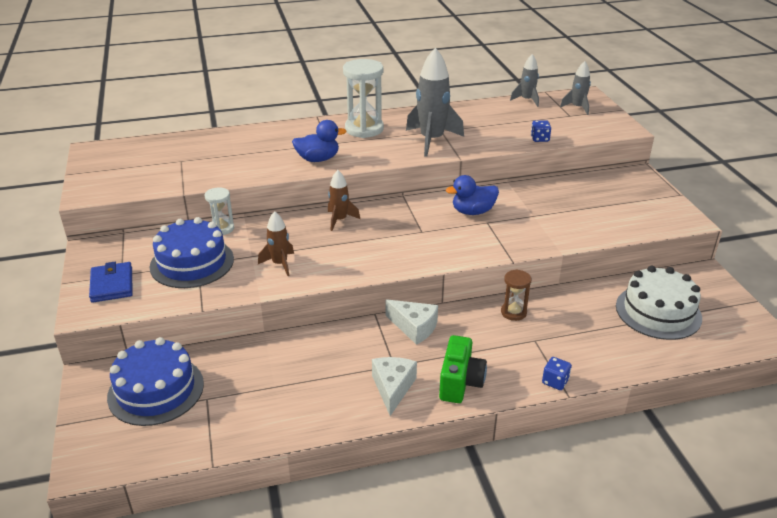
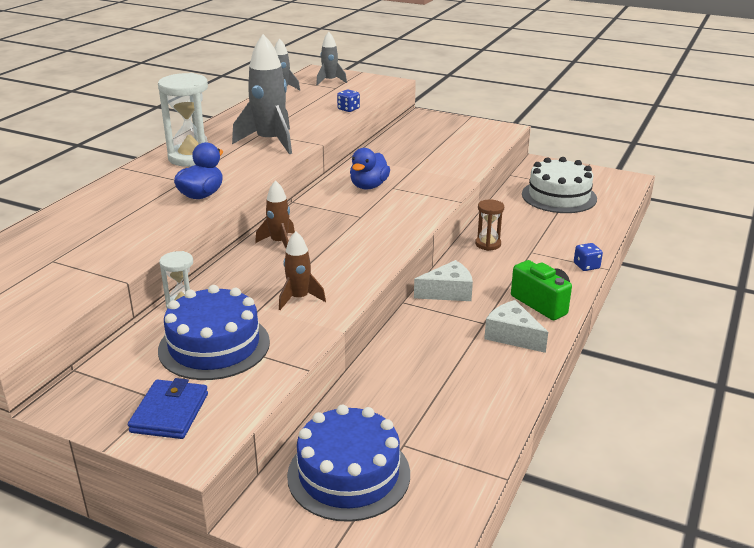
camera: 50 degrees left, 5 degrees down
(112, 285) = (169, 413): blue wallet -> blue wallet turned 75 degrees clockwise

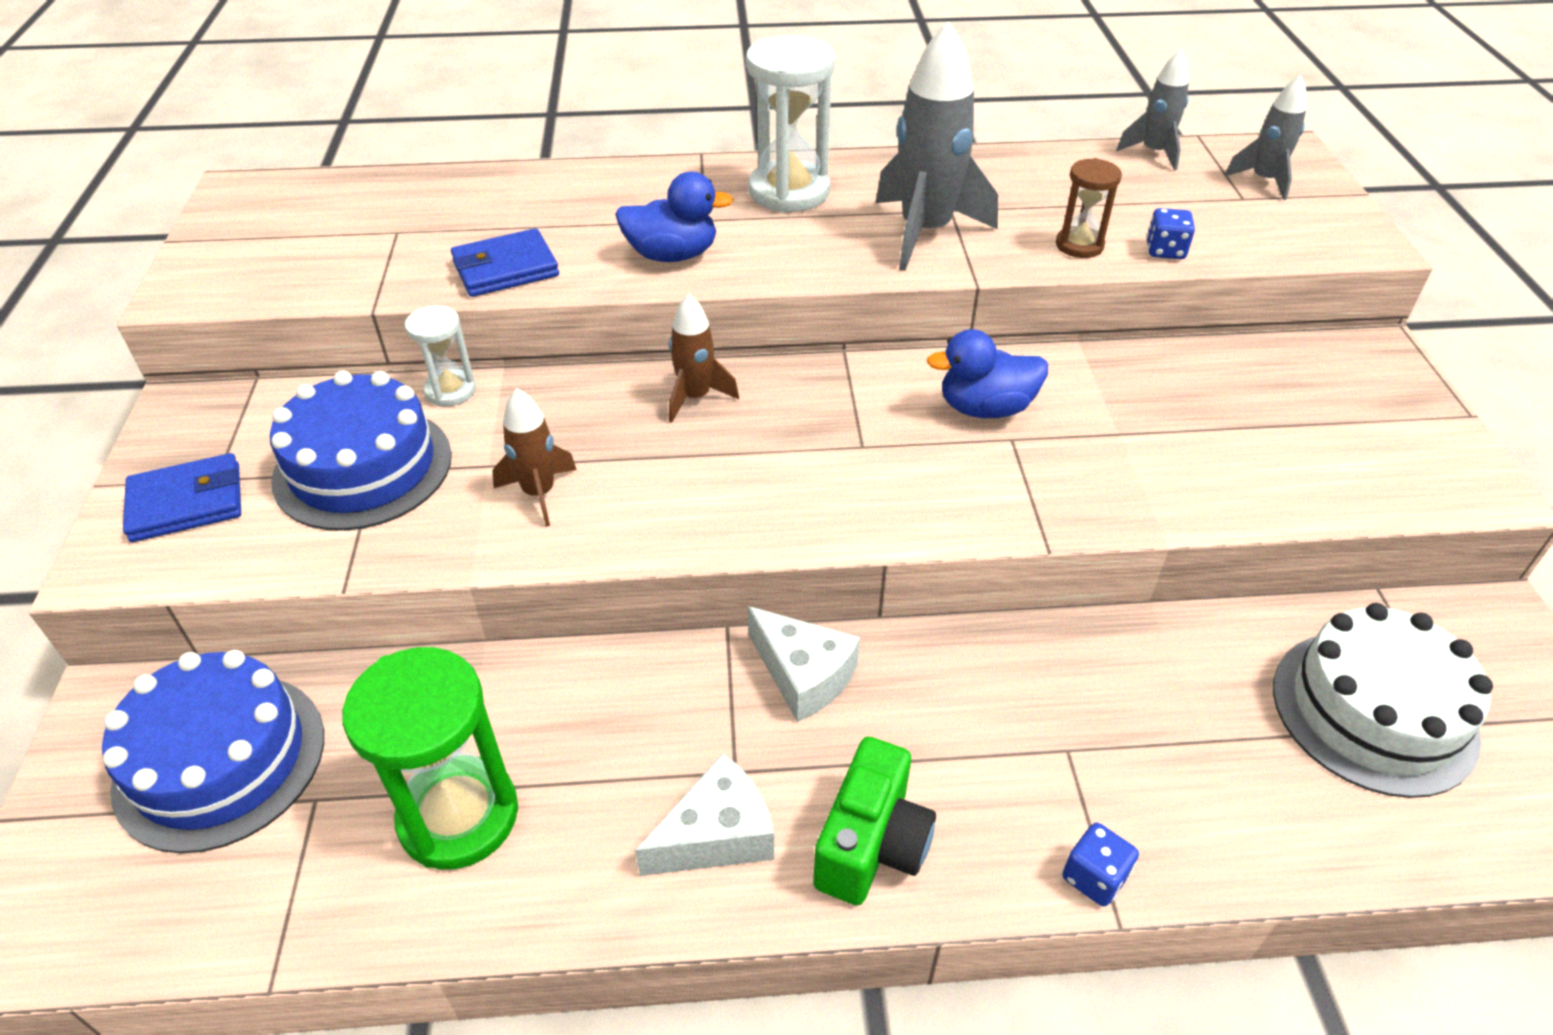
camera: 60 degrees right, 15 degrees up
(145, 237) = (505, 269): none -> blue wallet
(450, 401) = (459, 816): none -> green hourglass
(488, 244) = (1032, 666): brown hourglass -> brown hourglass (1079, 245)
(512, 336) = (717, 835): white cheese -> white cheese turned 45 degrees clockwise

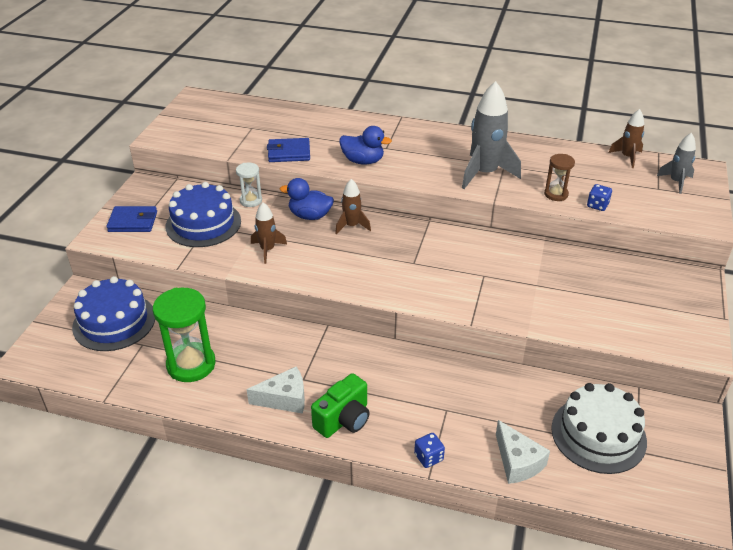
camera: 20 degrees right, 5 degrees down
(789, 192) = (432, 142): white hourglass -> none
(803, 675) = (349, 352): white cheese -> white cheese (517, 462)
(985, 408) = (479, 260): blue duck -> blue duck (310, 216)
(1153, 153) = (627, 157): grey rocket -> brown rocket

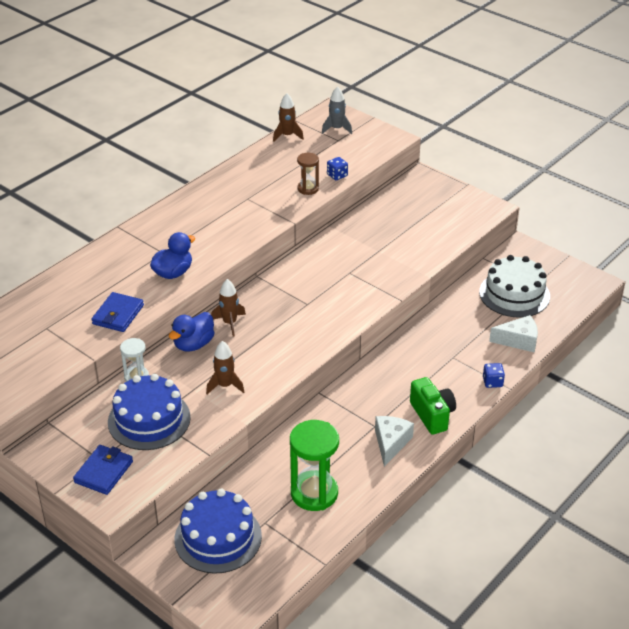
camera: 65 degrees left, 0 degrees up
(484, 173) = (250, 212): grey rocket -> none

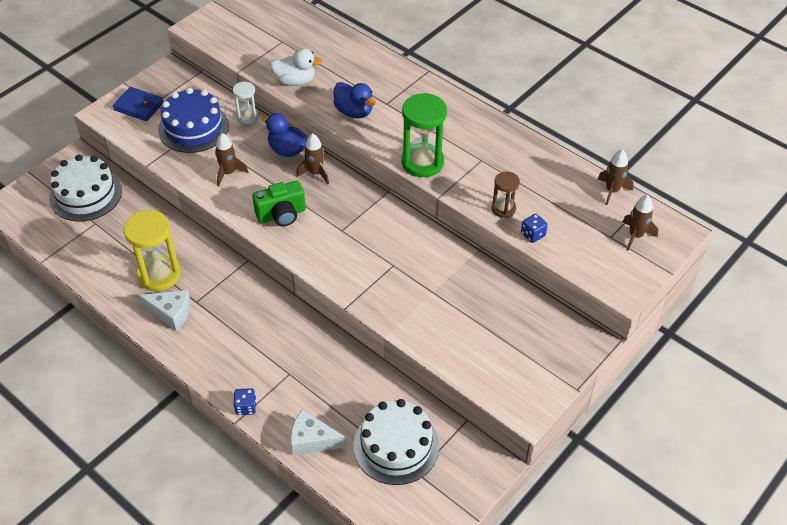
camera: 90 degrees right, 10 degrees up
(118, 315) = (295, 81): blue wallet -> white duck
(218, 537) = (86, 194): blue cake -> white cake
(314, 493) = (120, 255): green hourglass -> green hourglass (422, 162)
(336, 129) = (635, 236): grey rocket -> brown rocket
(340, 457) = (159, 274): none -> yellow hourglass
(432, 415) = (203, 349): green camera -> green camera (281, 215)
(518, 340) = (312, 440): white cheese -> white cheese turned 105 degrees clockwise

